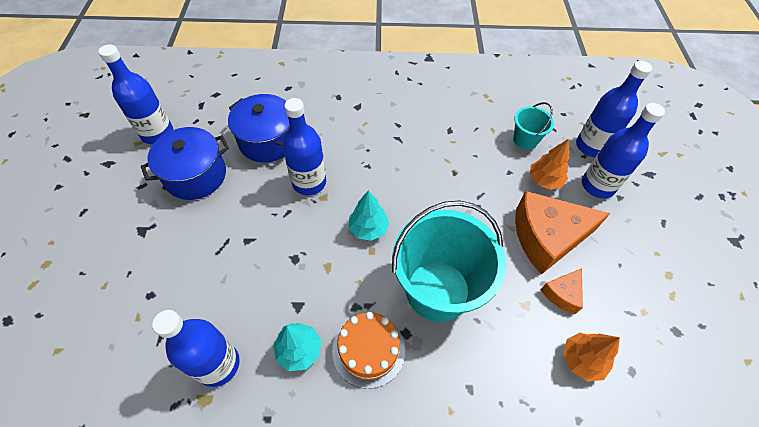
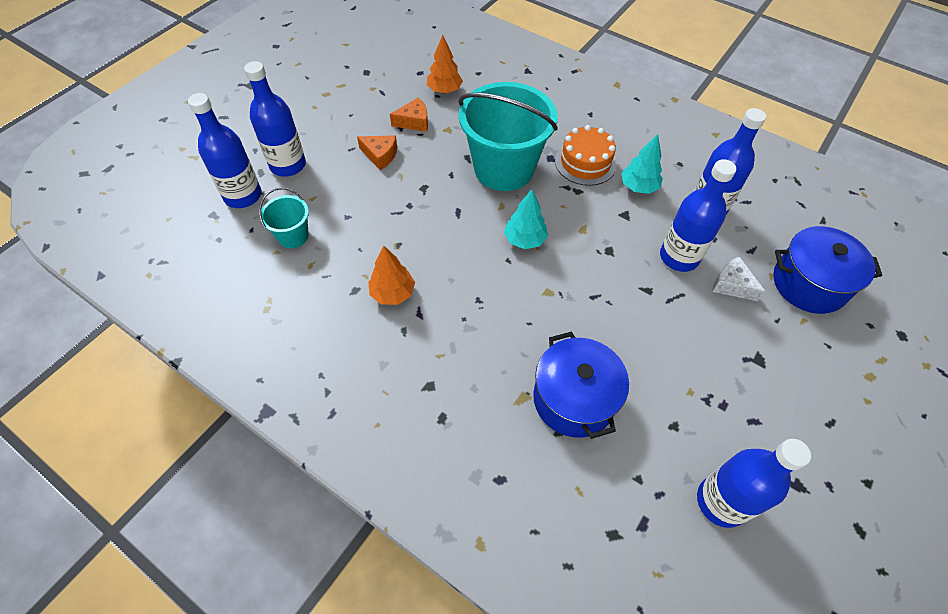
camera: 145 degrees left, 0 degrees up
(174, 285) = (732, 285): none -> white cheese
(196, 176) = (682, 398): blue pot -> blue pot (809, 284)
(309, 182) = (554, 316): blue bottle -> blue bottle (679, 257)
(544, 180) = (326, 193): orange tree -> orange tree (392, 293)
(547, 237) = (380, 155): orange cheese -> orange cheese, size x0.48

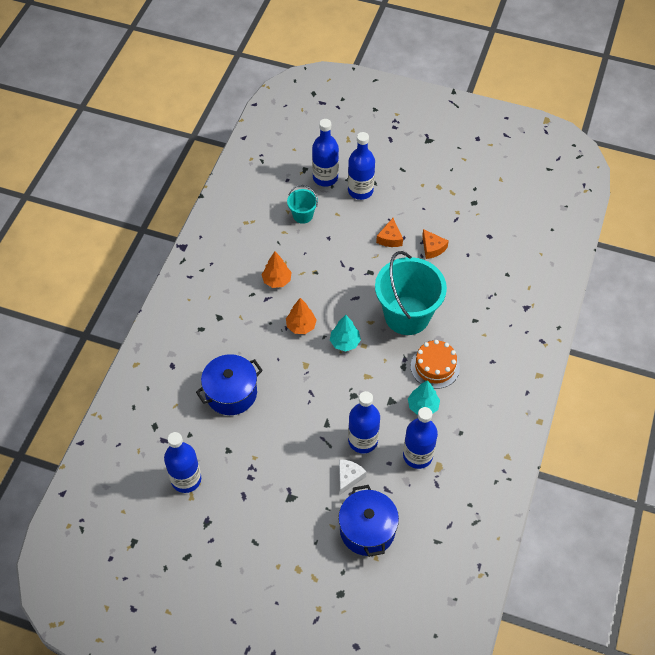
camera: 75 degrees right, 0 degrees up
(444, 90) = (475, 257): orange tree -> orange tree (301, 326)

